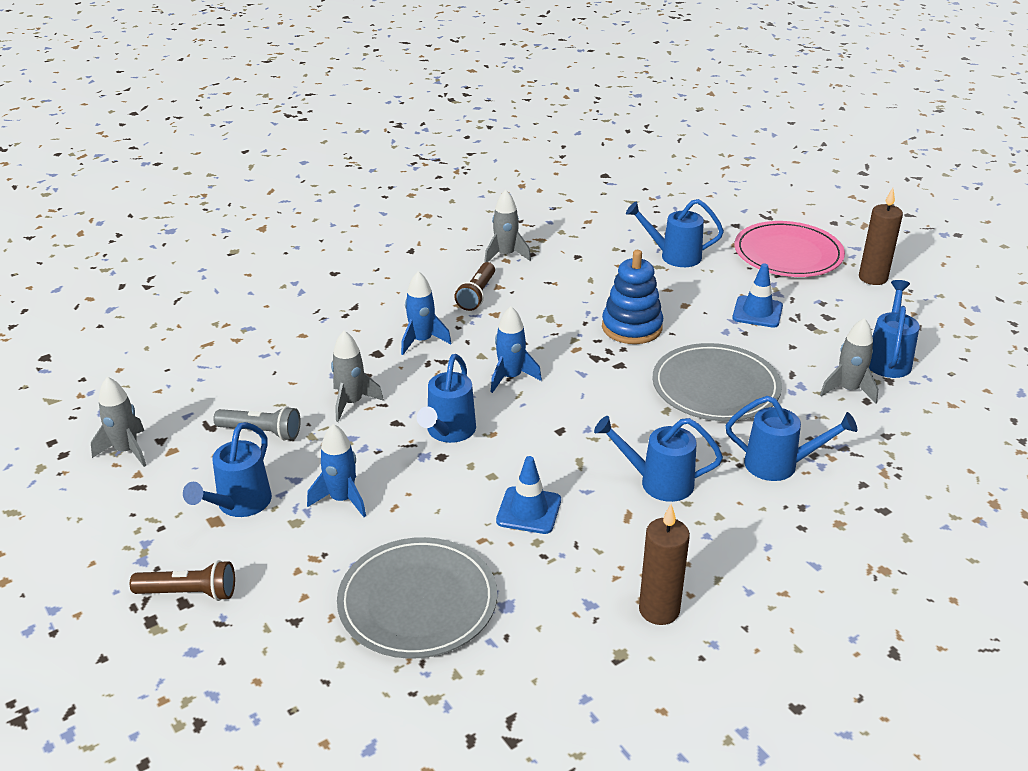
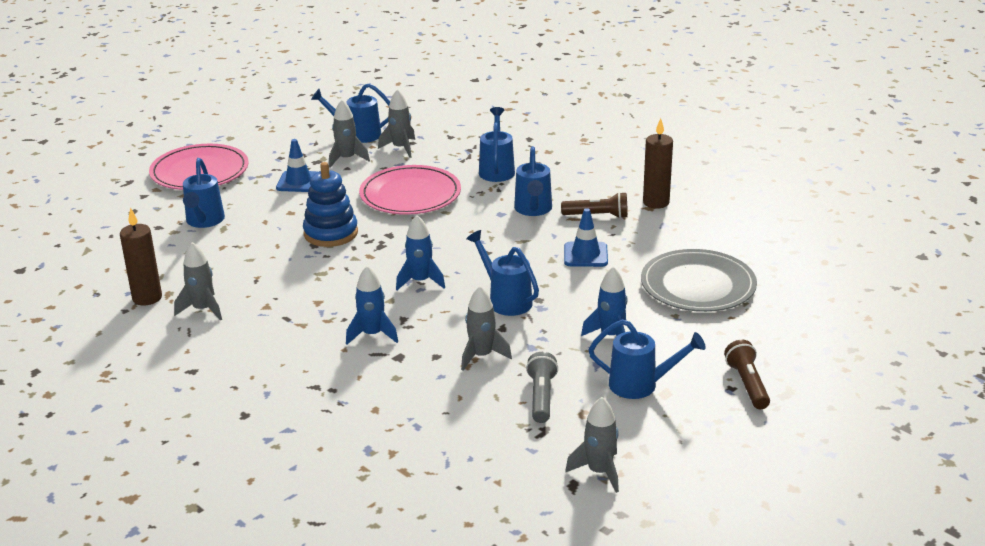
camera: 100 degrees left, 5 degrees down
(449, 432) = (506, 300): blue watering can -> blue watering can turned 135 degrees counterclockwise
(477, 295) = (283, 316): brown flashlight -> brown flashlight (597, 216)
(715, 387) = (410, 194): grey plate -> pink plate
(816, 347) = (347, 159): none -> grey rocket
(873, 278) = (240, 139): brown candle -> brown candle (147, 298)

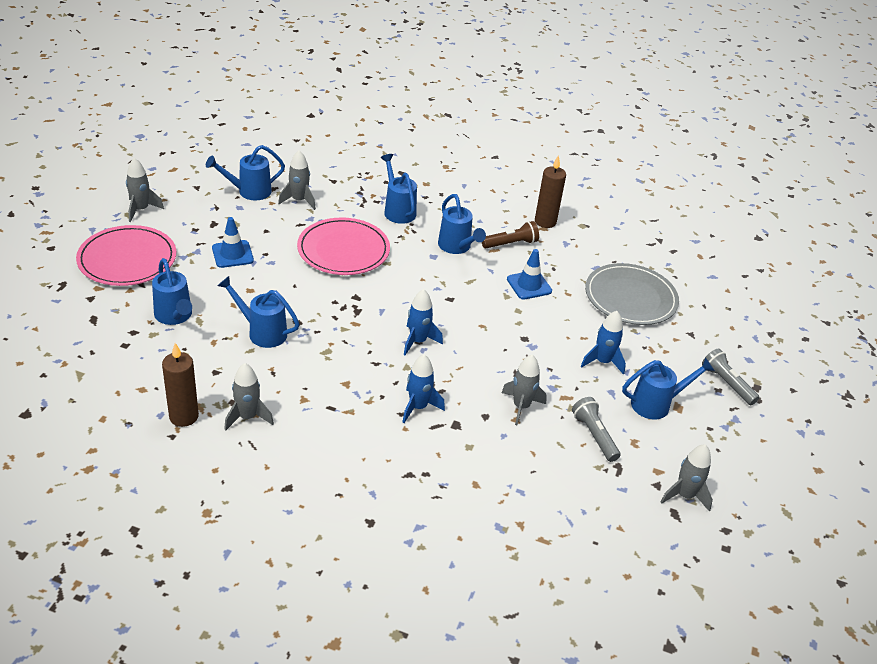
camera: 30 degrees left, 10 degrees up
(331, 233) = (303, 306): blue stacking toy -> none
(347, 159) = (259, 220): grey rocket -> grey rocket (141, 210)
(506, 300) = (500, 345): blue watering can -> blue watering can (262, 332)
(747, 384) = (727, 383): brown flashlight -> grey flashlight

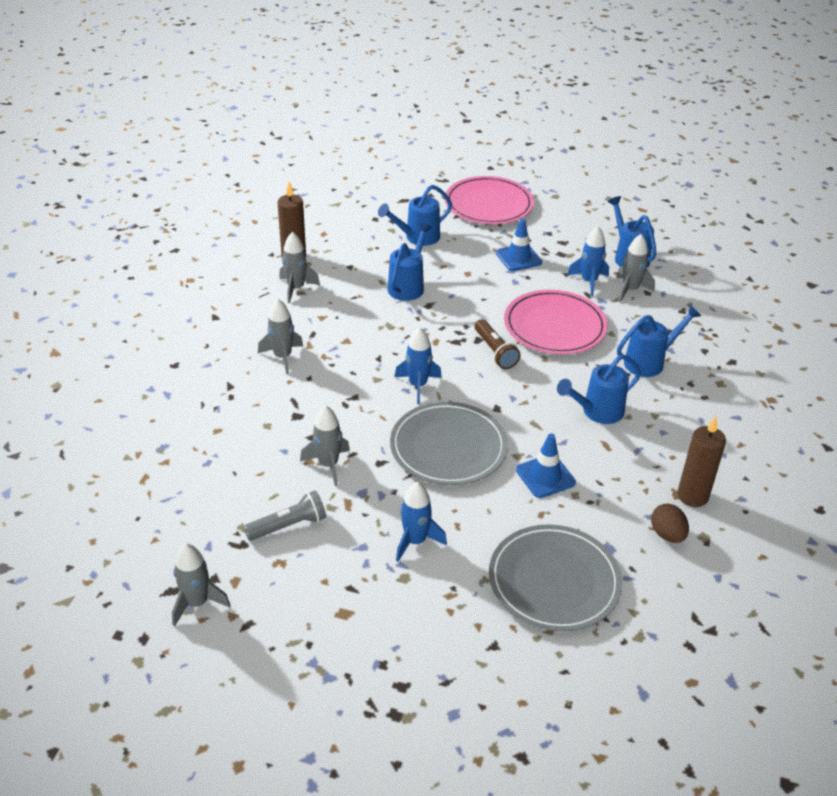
camera: 90 degrees right, 0 degrees up
(141, 210) = (565, 201): grey rocket -> grey rocket (282, 357)
(418, 407) = (319, 389): blue rocket -> blue rocket (589, 282)
(497, 332) = (448, 447): none -> grey plate
(510, 244) = (625, 460): brown flashlight -> brown flashlight (495, 351)
(582, 240) = (667, 534): none -> brown egg
(656, 404) = (346, 590): blue watering can -> none
(727, 383) = (396, 676): grey flashlight -> none

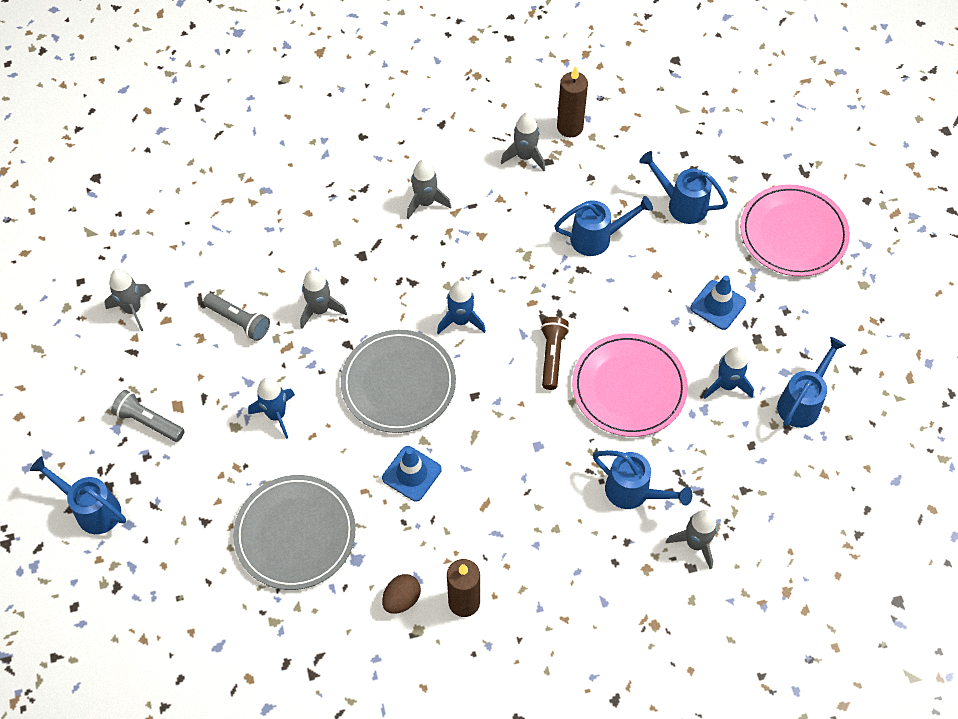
camera: 60 degrees right, 20 degrees up
(343, 645) = (149, 422): none -> grey flashlight
(495, 351) = (552, 356): brown flashlight -> brown flashlight turned 150 degrees clockwise
(597, 412) = (526, 478): blue watering can -> blue watering can (92, 509)
(630, 290) = (742, 428): grey rocket -> grey rocket (695, 543)

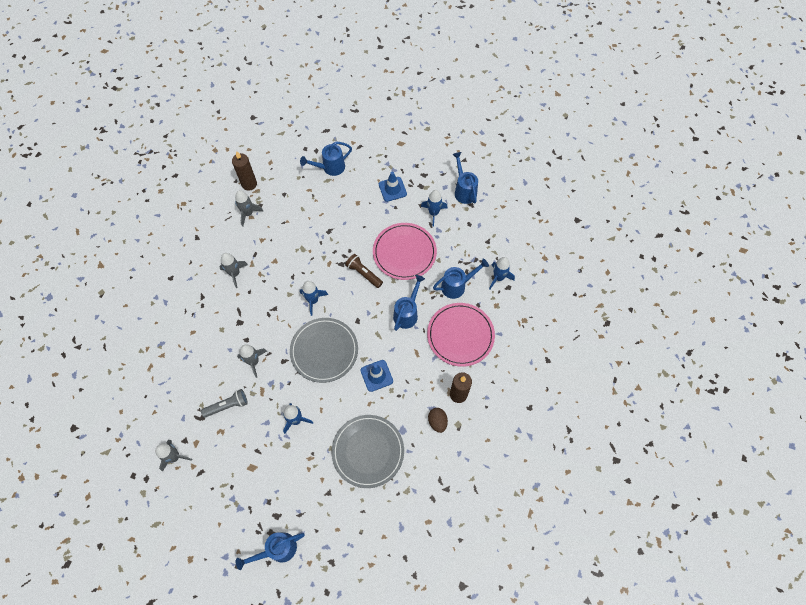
camera: 55 degrees left, 5 degrees up
(149, 422) = (249, 488): grey flashlight -> none
(597, 238) = (318, 213): blue watering can -> blue watering can (407, 313)
(695, 543) = (498, 278): grey rocket -> blue rocket
(793, 233) = (381, 136): pink plate -> pink plate (460, 335)

